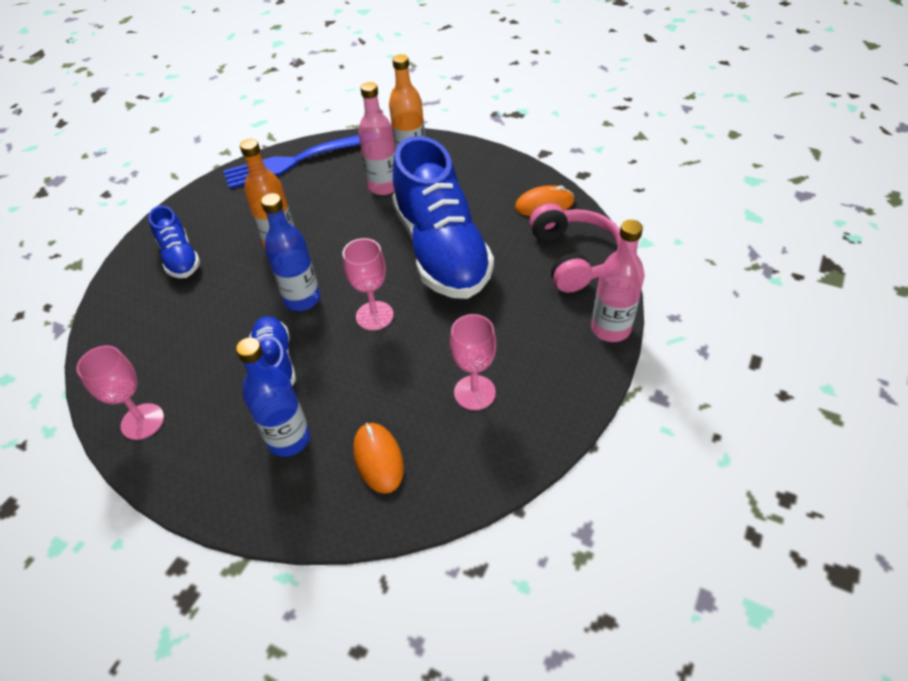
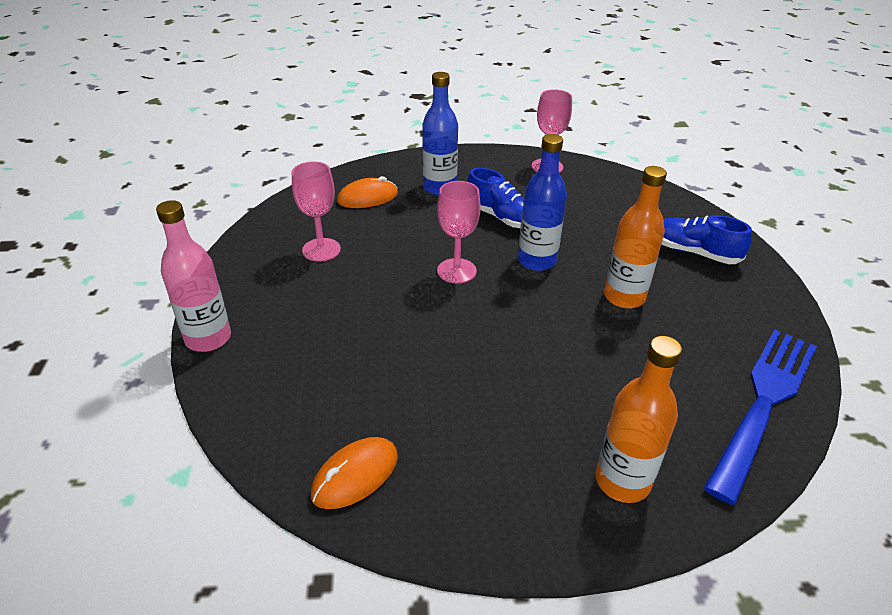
camera: 145 degrees right, 10 degrees down
(378, 459) = (367, 197): orange mouse -> orange mouse turned 60 degrees counterclockwise
(384, 186) = (603, 411): pink bottle -> none
(441, 250) = (447, 353): blue shoe -> none
(574, 257) = (276, 406): pink headphones -> none

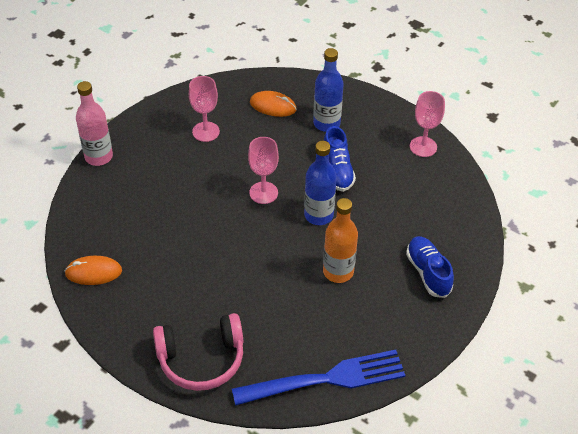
camera: 40 degrees right, 10 degrees up
(622, 481) = (201, 359): orange bottle -> pink headphones

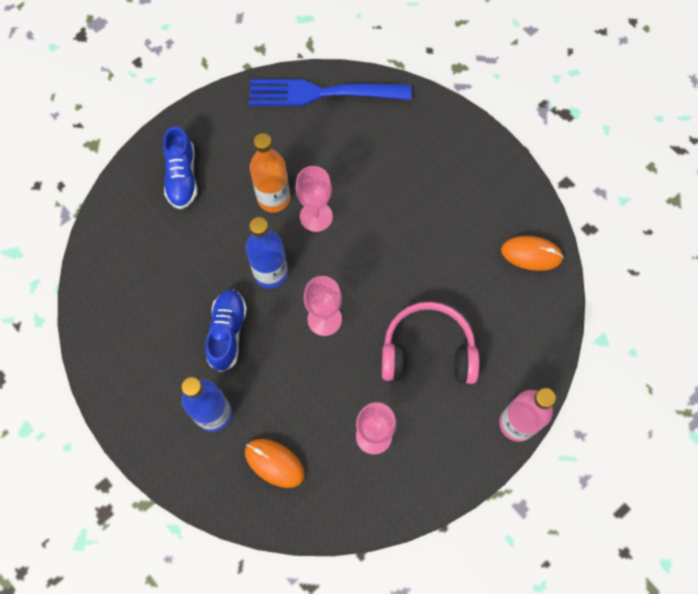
camera: 165 degrees left, 20 degrees up
(201, 359) = (433, 136): pink headphones -> pink headphones (428, 351)
(423, 147) = (109, 346): pink goblet -> pink goblet (316, 216)

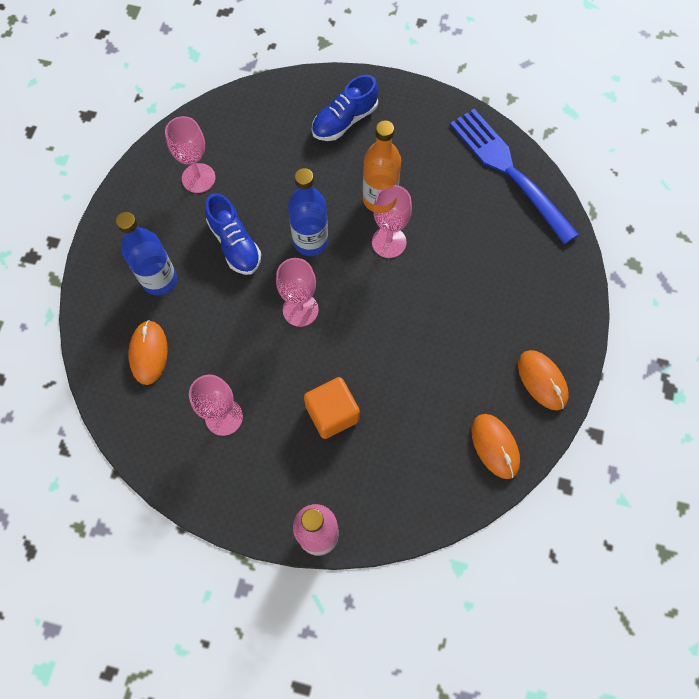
camera: 55 degrees right, 0 degrees up
(142, 323) = (198, 178): none -> pink goblet
(227, 333) = (235, 244): blue shoe -> blue shoe turned 90 degrees clockwise
(428, 351) = (332, 413): pink headphones -> orange cube
(504, 188) = (542, 380): none -> orange mouse

